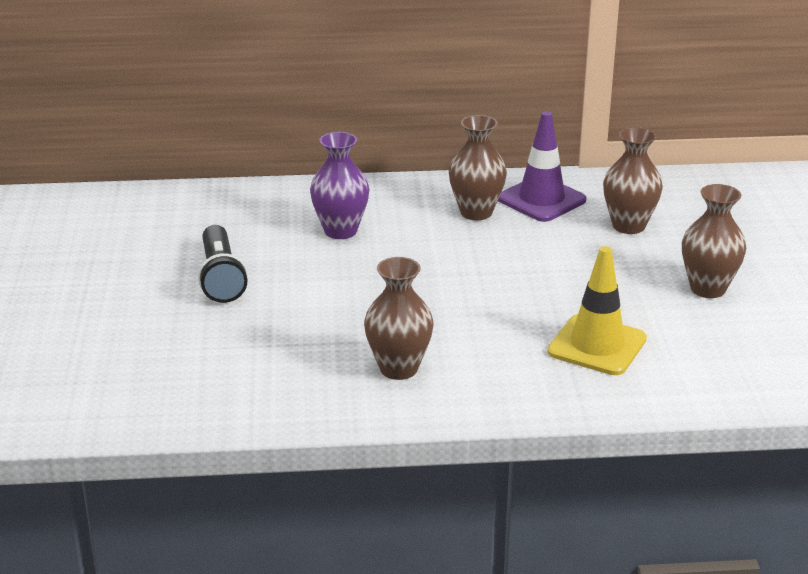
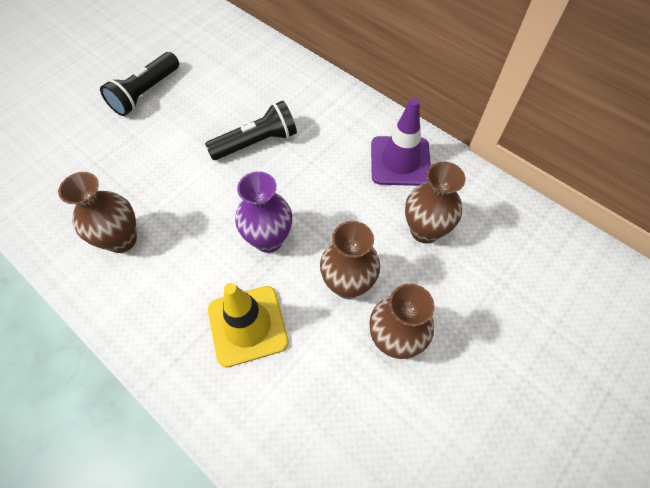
camera: 45 degrees right, 30 degrees up
(340, 231) = (249, 101): purple vase -> purple vase (268, 239)
(400, 251) = (256, 142): none -> black flashlight
(476, 212) = (344, 142): brown vase -> brown vase (347, 284)

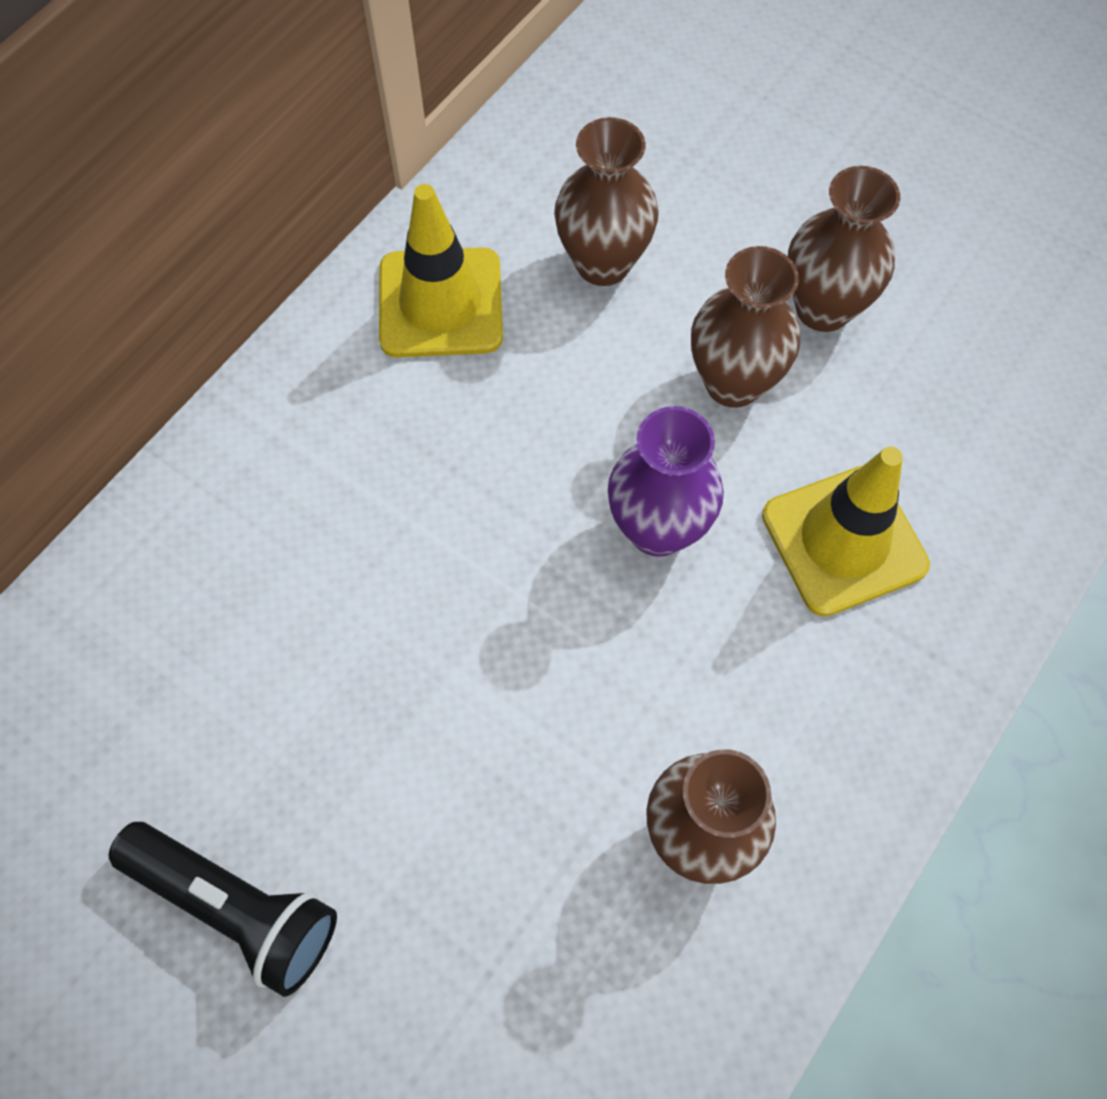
camera: 95 degrees left, 5 degrees up
(256, 142) = (402, 590): black flashlight -> none
(400, 161) = (440, 303): purple traffic cone -> yellow traffic cone

